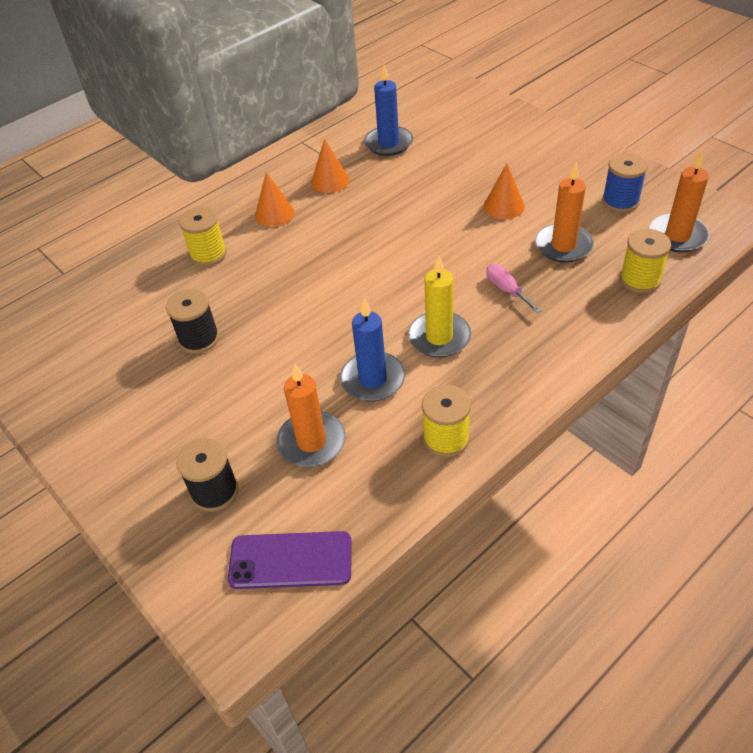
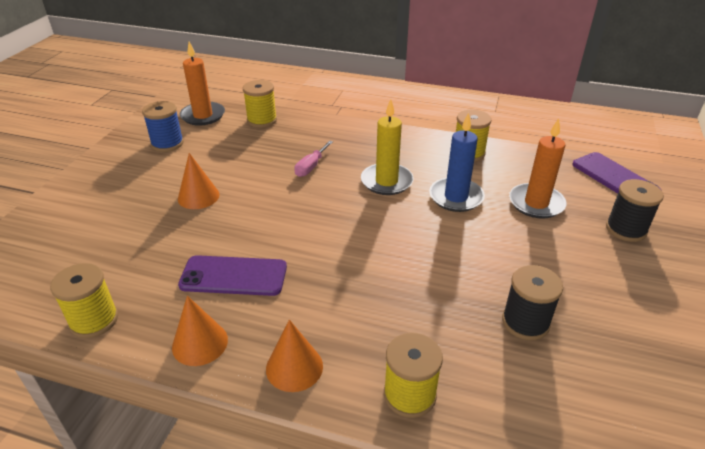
camera: 125 degrees left, 10 degrees down
(380, 206) = (233, 276): none -> purple phone
(388, 143) = (94, 320): blue candle -> yellow spool
(563, 246) = (240, 155): orange candle -> none

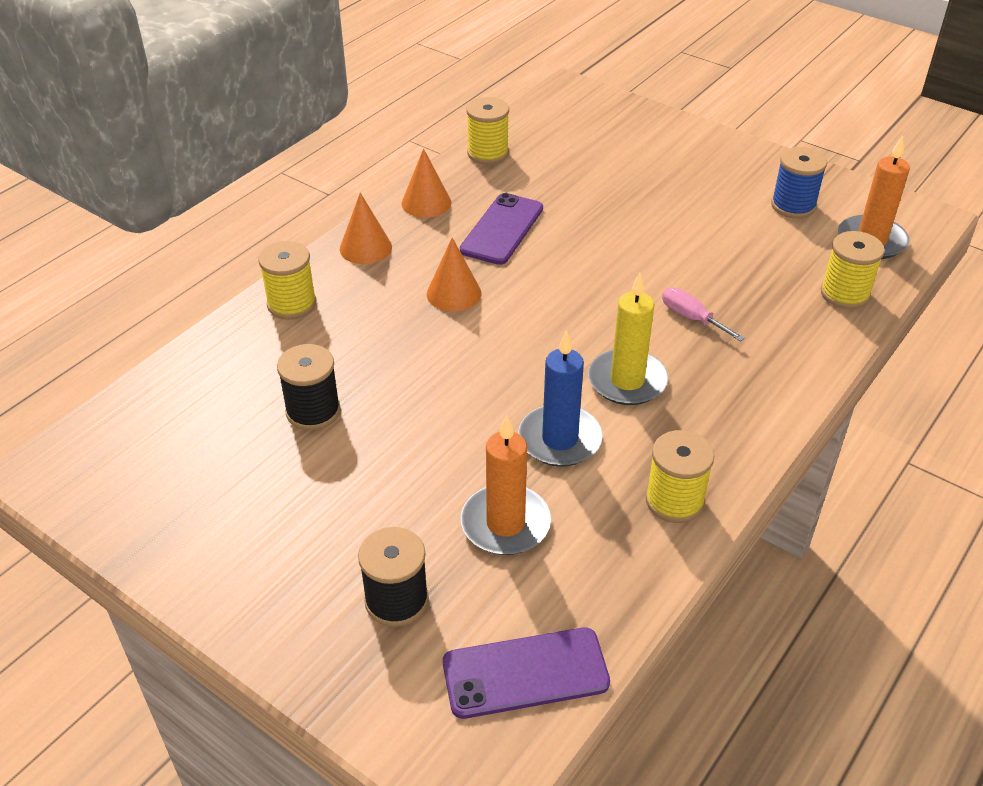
camera: 110 degrees right, 5 degrees up
(198, 196) = (656, 220): orange cone -> orange cone (454, 293)

